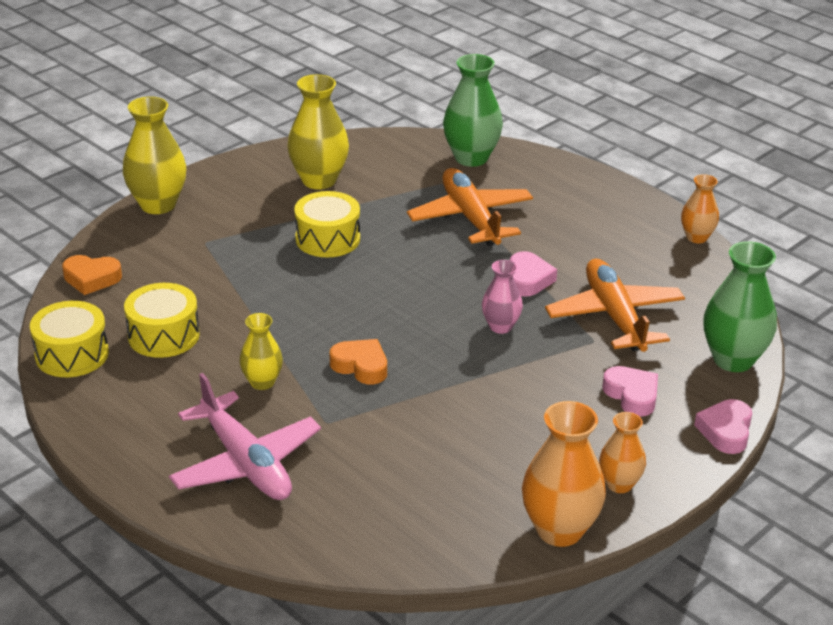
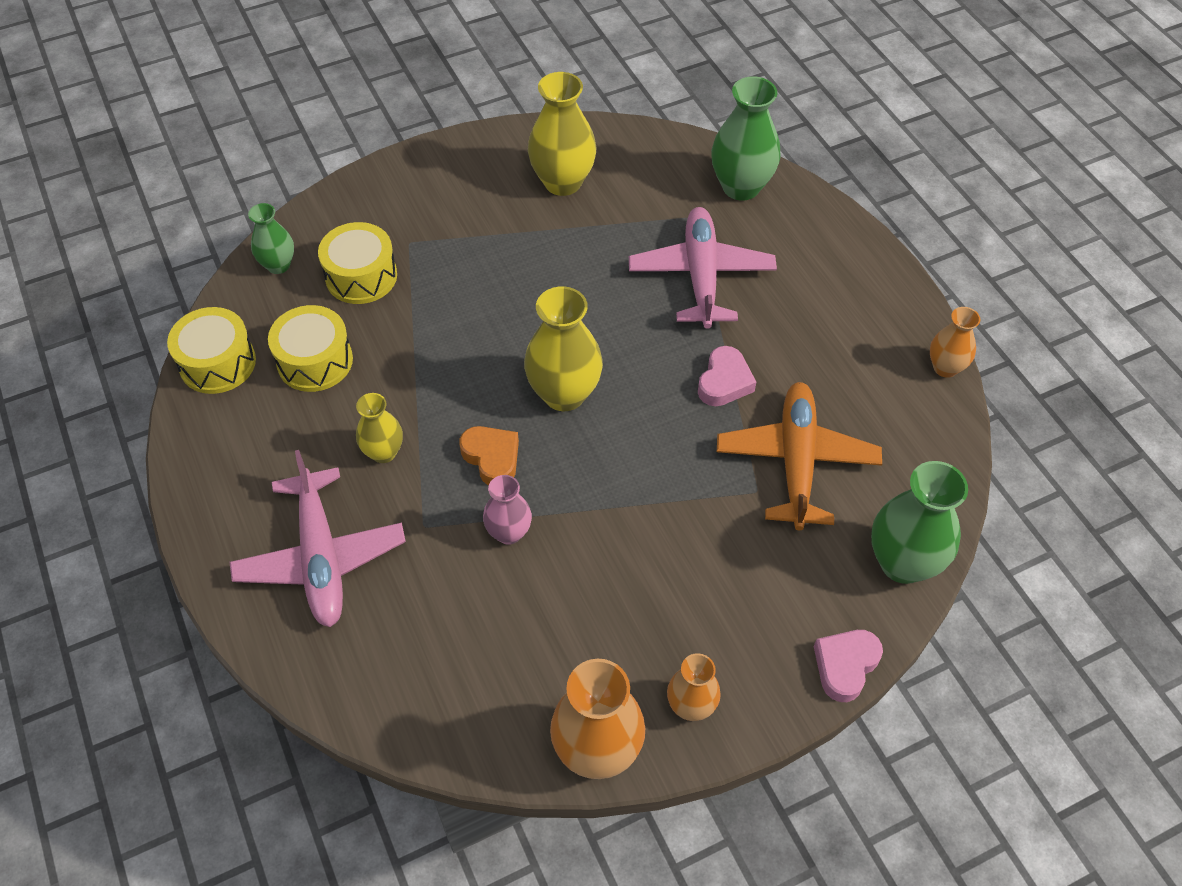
camera: 20 degrees right, 20 degrees up
(91, 279) = (278, 265): orange heart -> green vase
(158, 205) = (385, 179): yellow vase -> yellow vase (564, 394)
(327, 239) = (535, 268): yellow drum -> yellow drum (361, 276)
(470, 218) = (701, 275): orange plane -> pink plane
(500, 326) = (663, 442): pink vase -> pink vase (509, 532)
(632, 395) = (763, 582): pink heart -> none

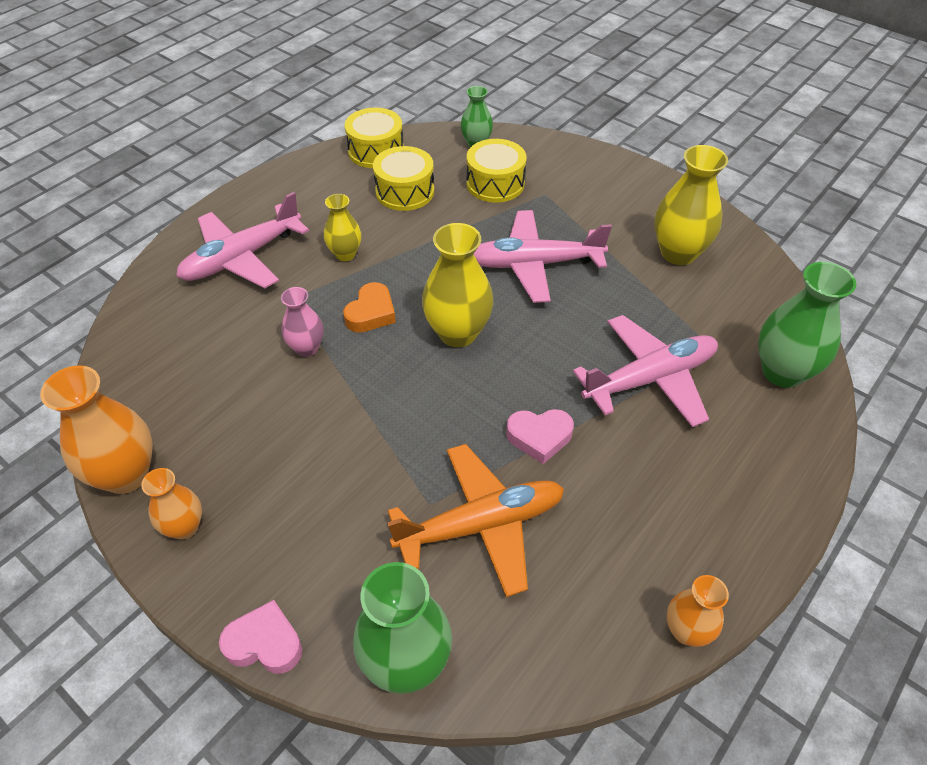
camera: 65 degrees right, 5 degrees down
(507, 295) = (534, 264): none -> pink plane

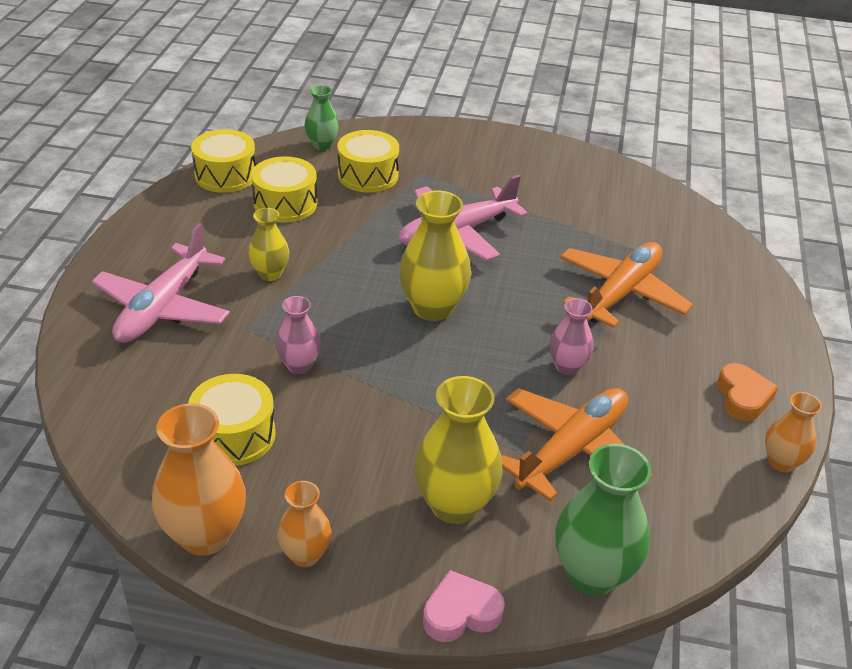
camera: 30 degrees left, 10 degrees down
(211, 393) = (234, 435): none -> yellow drum
(371, 313) = (338, 316): orange heart -> orange heart (743, 397)
(539, 437) = (567, 366): pink heart -> pink vase
(650, 379) = (621, 293): pink plane -> orange plane
(678, 253) = (571, 190): yellow vase -> yellow vase (454, 505)
(782, 372) = (715, 256): green vase -> none

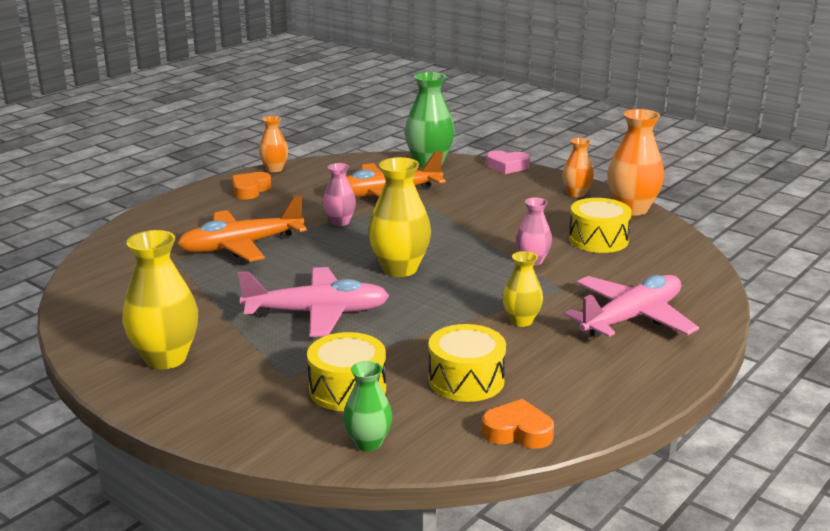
camera: 150 degrees left, 15 degrees down
(225, 175) = (517, 432): yellow drum -> orange heart
(454, 505) = (478, 191): yellow vase -> yellow vase (165, 358)

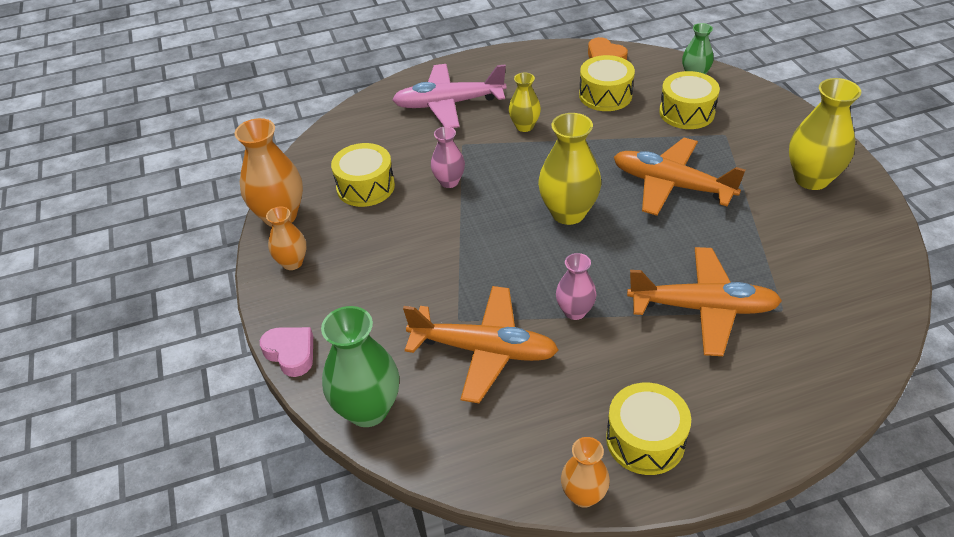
camera: 145 degrees left, 20 degrees up
(250, 190) = (645, 440): orange heart -> yellow drum
(317, 313) = (671, 185): pink plane -> orange plane

